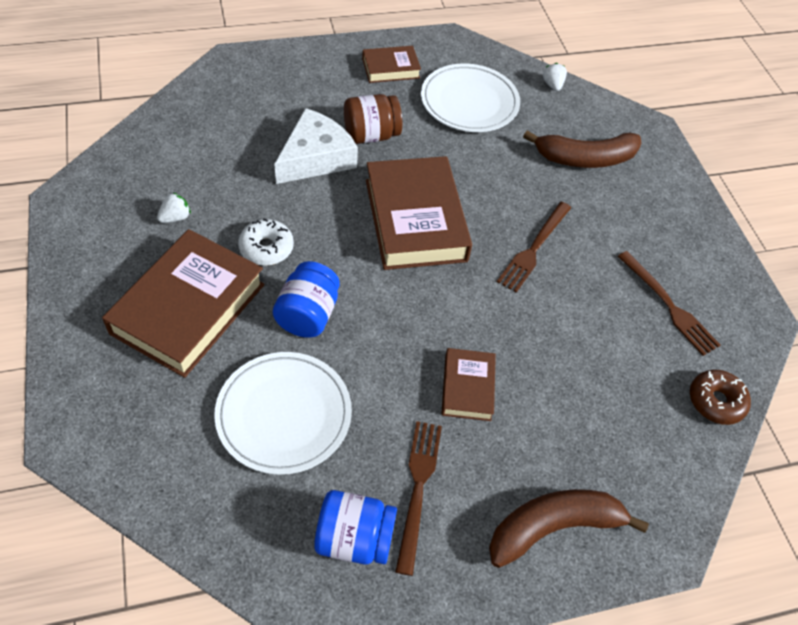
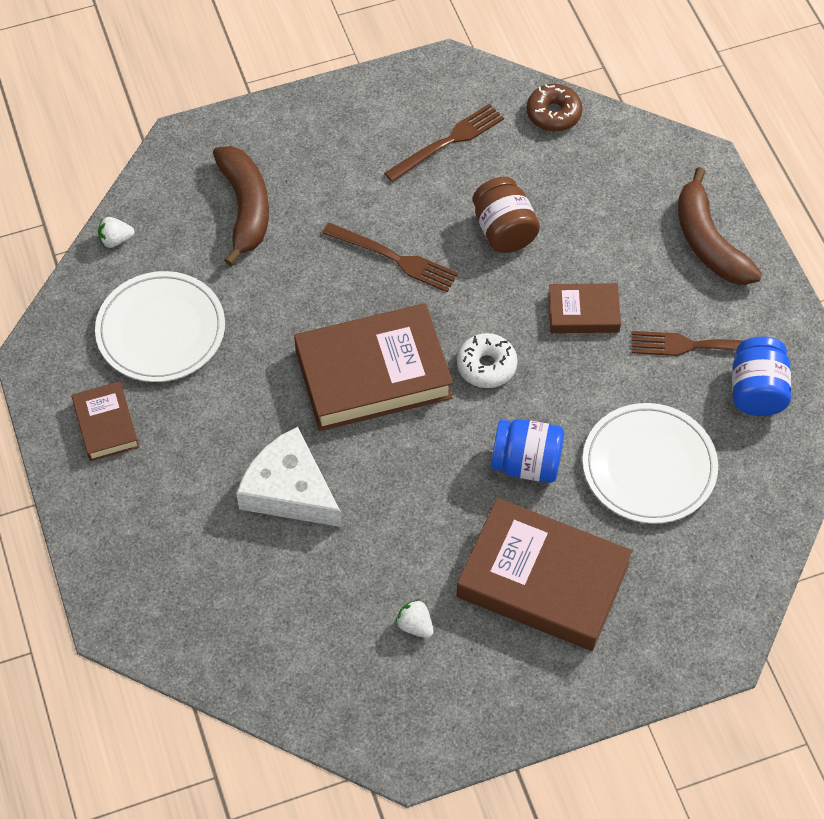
camera: 90 degrees left, 5 degrees up
(266, 248) = (443, 519): white donut -> white donut (486, 366)
(371, 135) = (240, 434): brown jar -> brown jar (504, 230)

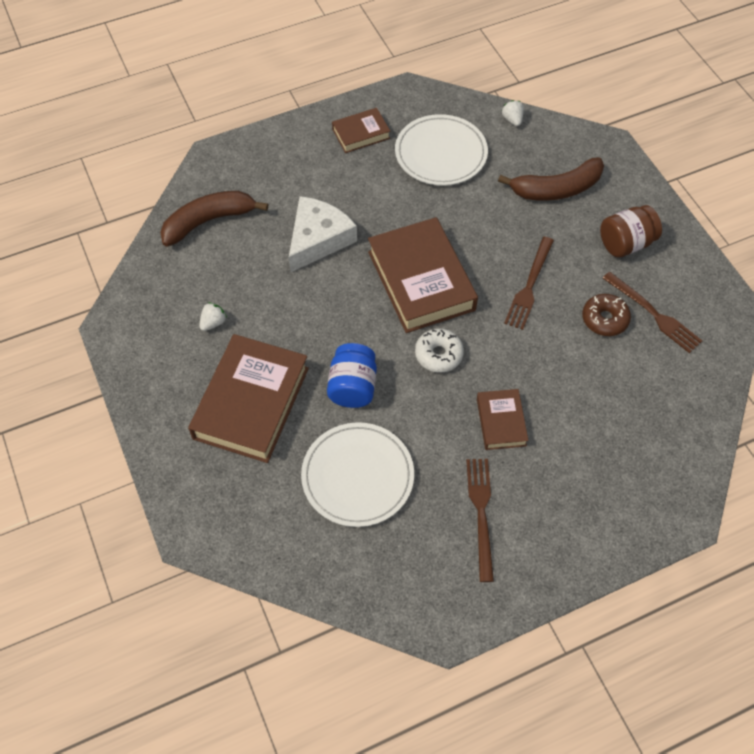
camera: 85 degrees right, 0 degrees up
(504, 230) = (572, 359): brown jar -> brown jar (625, 243)
(553, 114) = (706, 390): brown donut -> brown donut (604, 319)
(708, 242) = (594, 521): brown banana -> brown banana (209, 221)
(756, 391) = (441, 563): blue jar -> none

